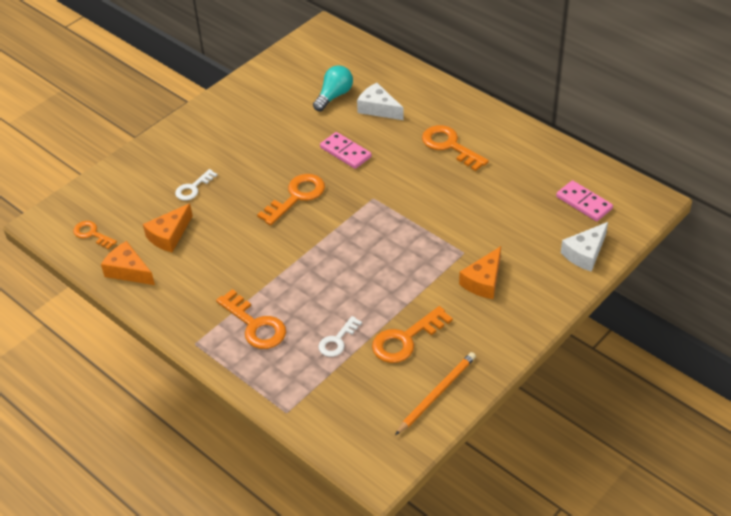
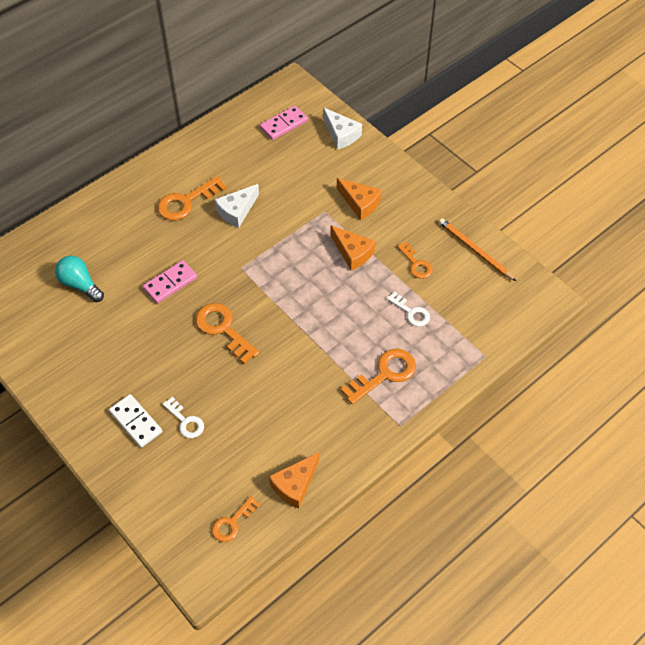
camera: 85 degrees left, 10 degrees up
(169, 235) = (251, 445): orange cheese -> orange cheese (352, 253)
(191, 157) = (136, 422): none -> white domino
(378, 109) = (114, 250): white cheese -> white cheese (237, 211)
(406, 339) = (416, 264): orange key -> orange key, size x0.62

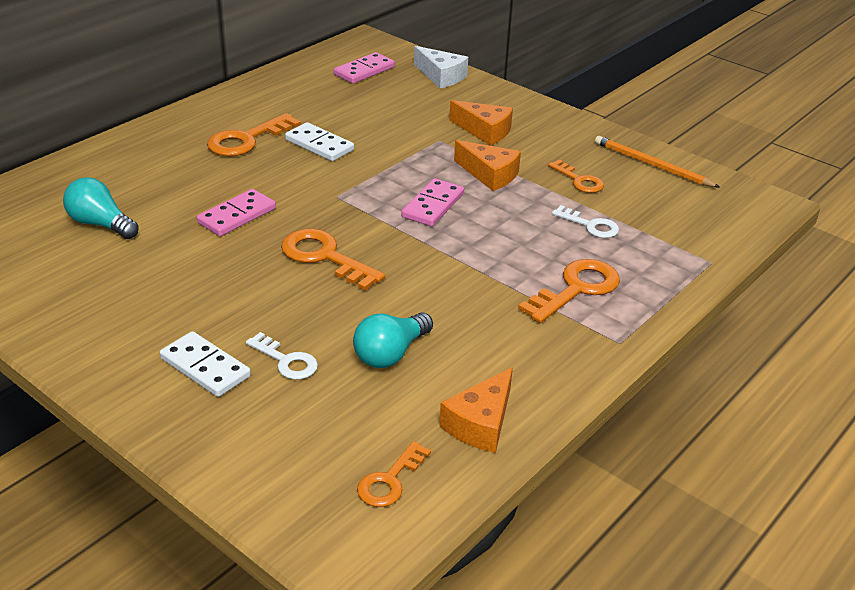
camera: 10 degrees left, 20 degrees down
(237, 211) = (319, 145): white cheese -> white domino
(251, 421) = (390, 354): none -> turquoise light bulb
(305, 283) = (432, 205): none -> pink domino

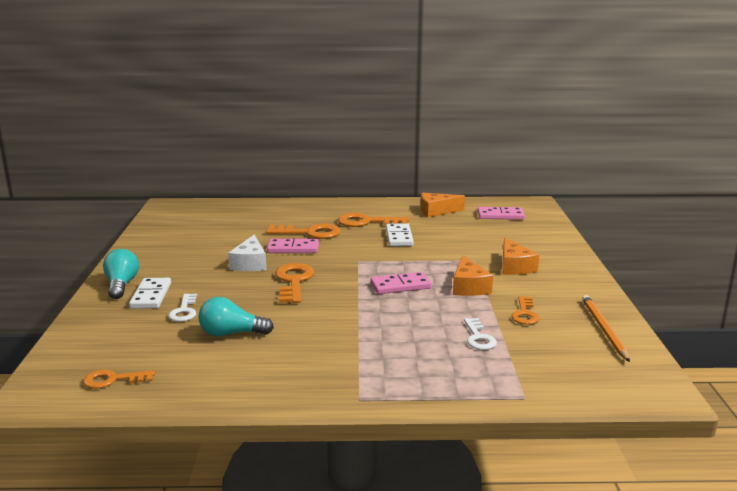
camera: 50 degrees right, 15 degrees down
(100, 224) = (232, 228): turquoise light bulb -> turquoise light bulb (121, 285)
(441, 76) = (546, 233): white cheese -> white cheese (250, 263)
(480, 423) = (201, 386): orange cheese -> orange cheese (436, 211)
(576, 289) = (394, 361): orange key -> orange key (309, 233)

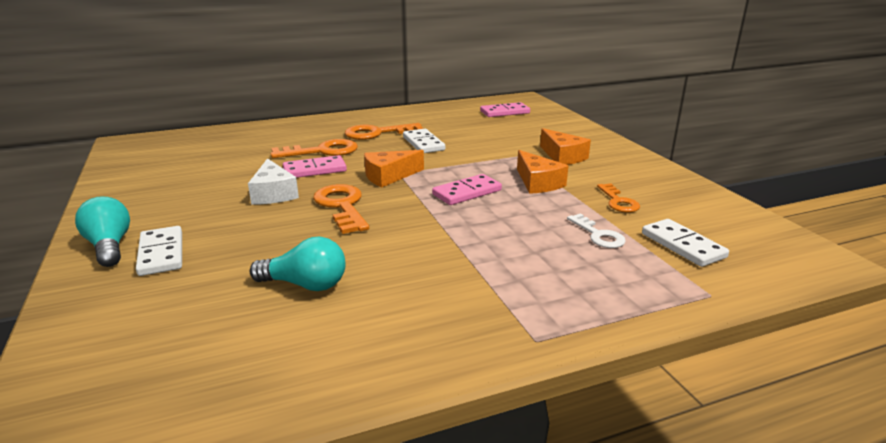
camera: 20 degrees left, 5 degrees up
(113, 380) = (166, 393): orange key -> none
(184, 311) = (221, 266): white key -> none
(231, 333) = (306, 285): turquoise light bulb -> turquoise light bulb turned 150 degrees counterclockwise
(436, 211) = (440, 115): orange cheese -> orange cheese (389, 176)
(543, 358) = (683, 245): none -> white domino
(604, 329) = (705, 204): orange pencil -> none

